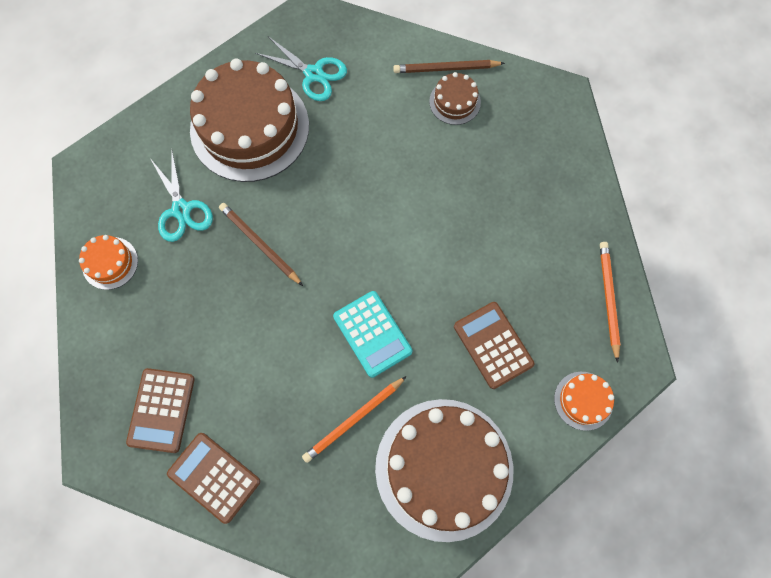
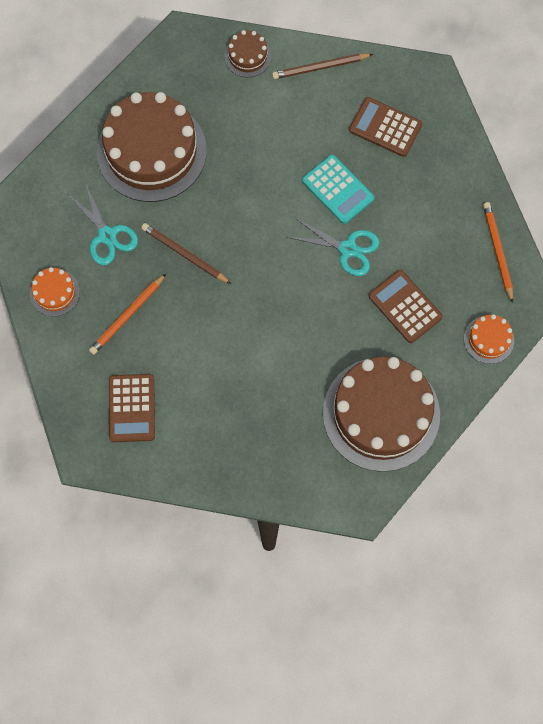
camera: 10 degrees left, 0 degrees up
(214, 477) = (189, 454): brown calculator -> brown calculator (385, 127)
(314, 74) = (199, 92): turquoise scissors -> turquoise scissors (347, 249)
(354, 420) = (298, 388): orange pencil -> orange pencil (127, 316)
(372, 334) = (299, 315): turquoise calculator -> turquoise calculator (338, 190)
(455, 102) = (334, 97): brown cake -> brown cake (247, 56)

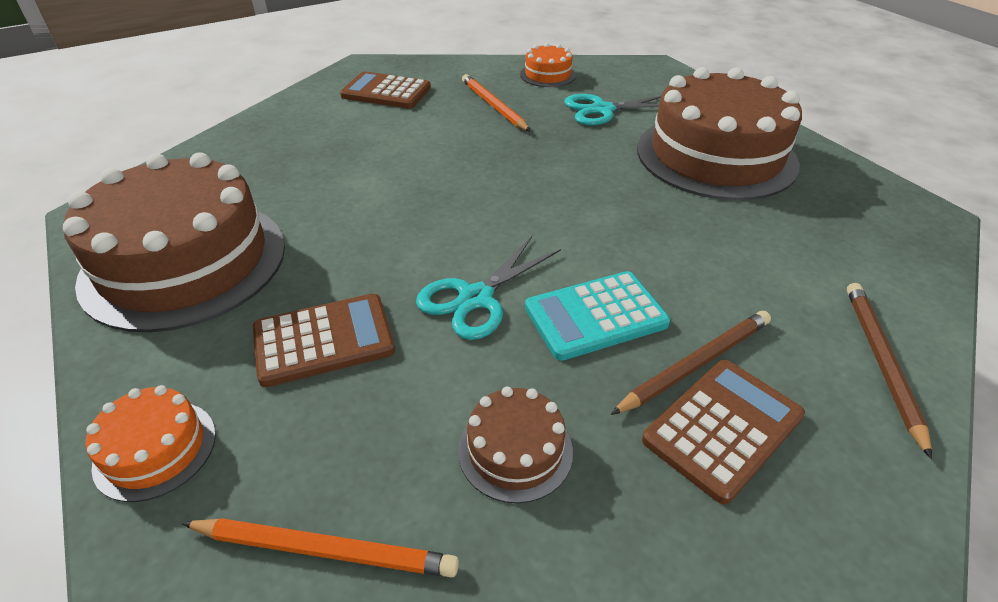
camera: 110 degrees right, 30 degrees down
(184, 254) = (550, 152): brown pencil -> brown pencil (695, 364)
(247, 56) = (896, 273): brown cake -> brown cake (515, 450)

